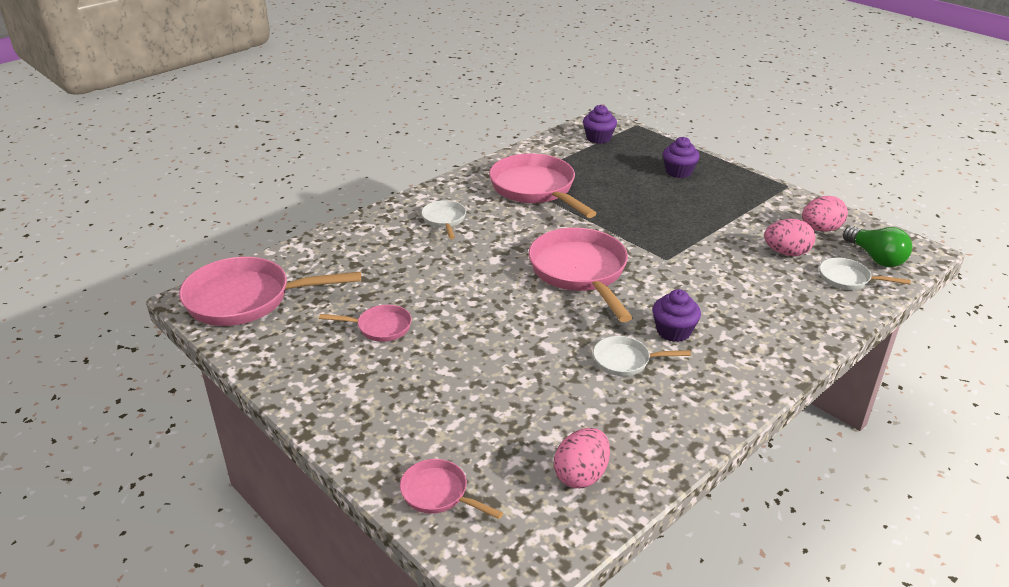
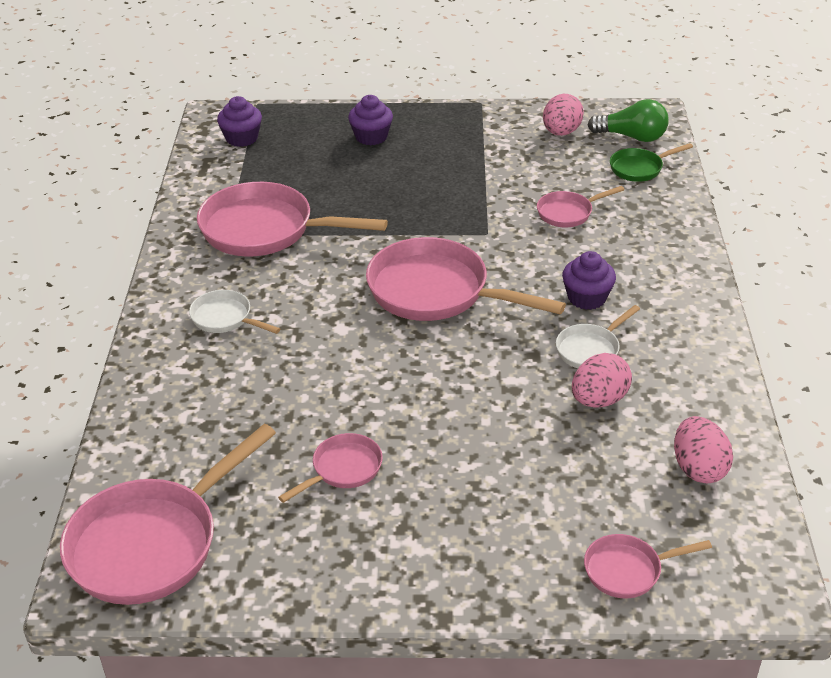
camera: 45 degrees left, 5 degrees up
(744, 277) = (568, 213): none -> pink pan
(786, 253) = (567, 170): pink egg -> pink egg (599, 400)
(848, 279) = (639, 168): white pan -> green pan

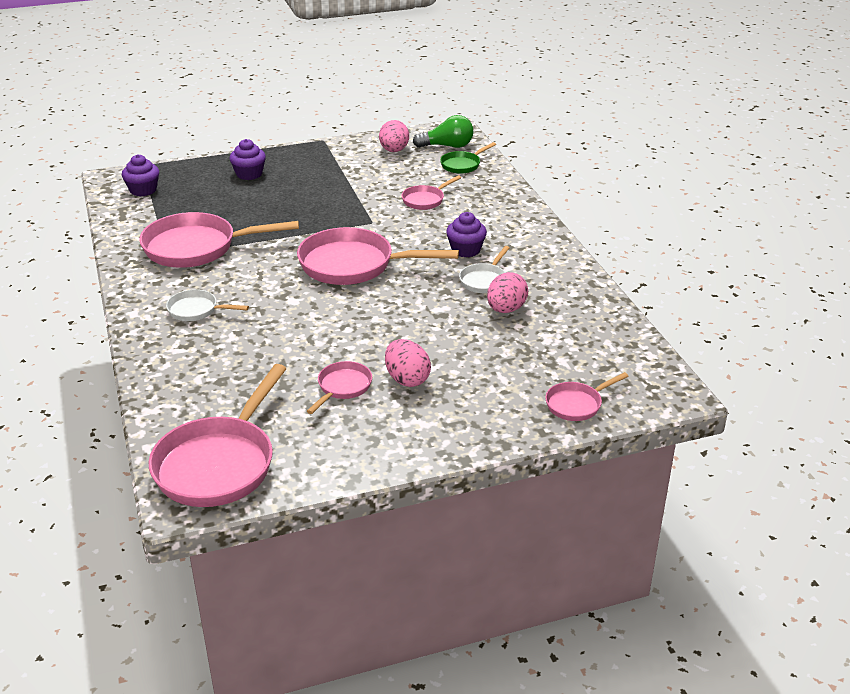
camera: 20 degrees left, 5 degrees down
(698, 468) = (594, 336): pink egg -> pink egg (407, 379)

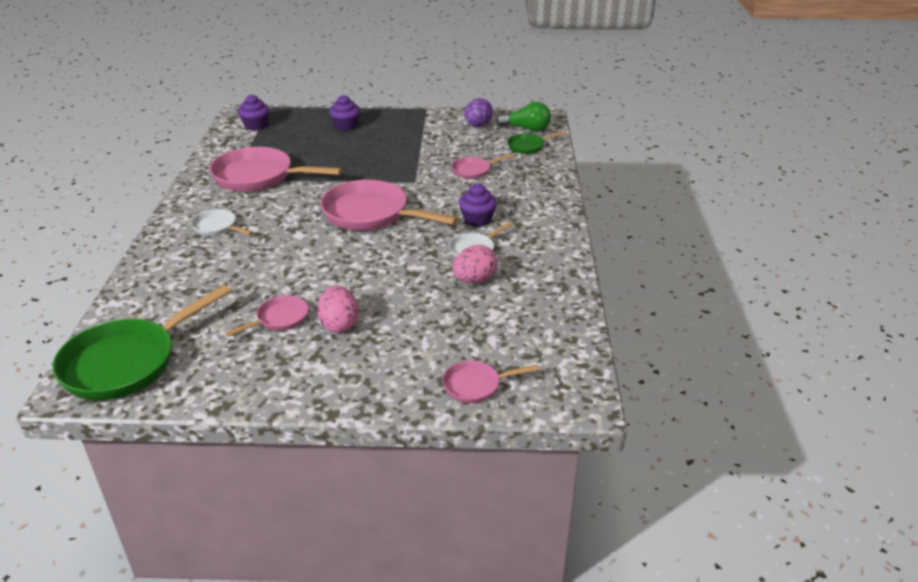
camera: 20 degrees right, 0 degrees up
(218, 464) = (127, 363): pink pan -> green pan
(394, 150) = (478, 126): pink egg -> purple egg

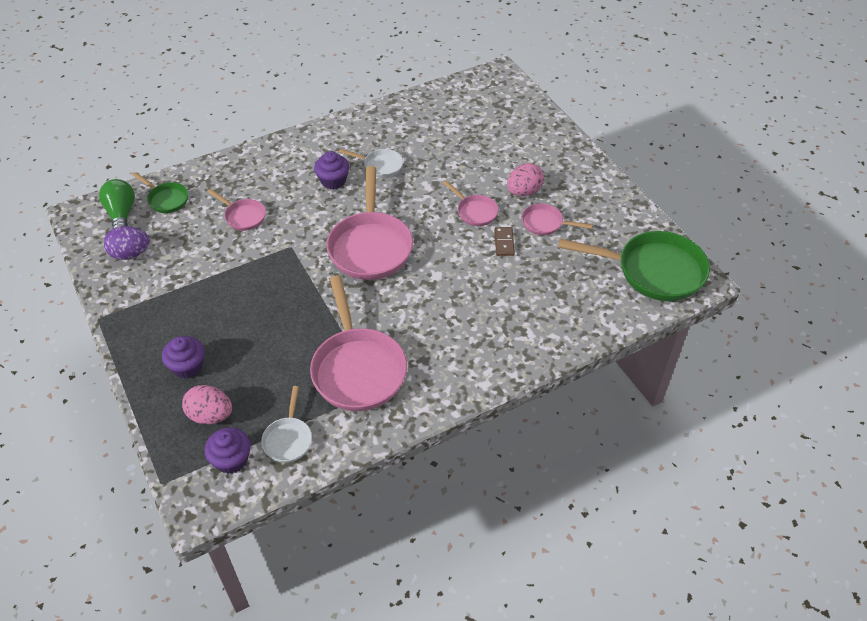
camera: 120 degrees left, 15 degrees up
(217, 227) = (468, 338): white pan -> white pan (288, 439)
(288, 283) = (504, 243): none -> brown domino
(474, 280) = (420, 151): pink egg -> pink egg (210, 415)
(475, 385) = (524, 112): pink pan -> pink pan (475, 212)

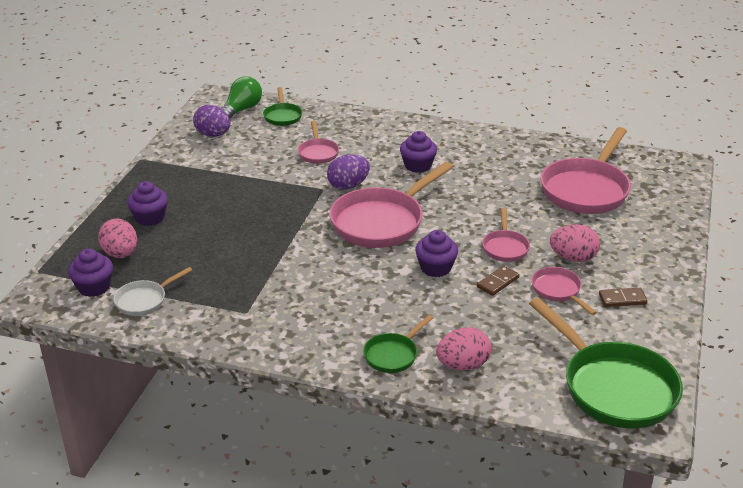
camera: 45 degrees right, 15 degrees down
(306, 231) = (348, 186): none -> purple egg
(357, 369) = (253, 291): pink pan -> pink pan (586, 190)
(380, 166) = (471, 175): white pan -> none
(453, 259) = (435, 268): none -> purple cupcake
(512, 346) = (393, 355): none -> green pan
(560, 320) = (463, 365): none -> pink egg
(586, 204) = (622, 299): none -> brown domino

